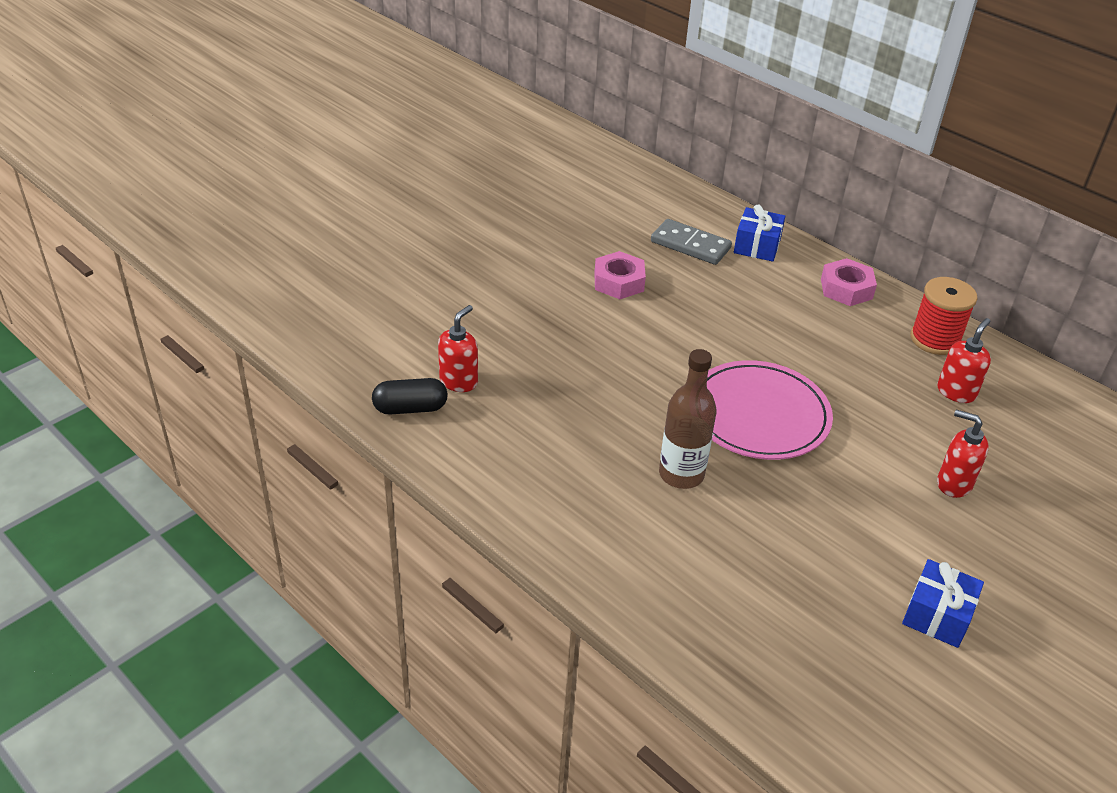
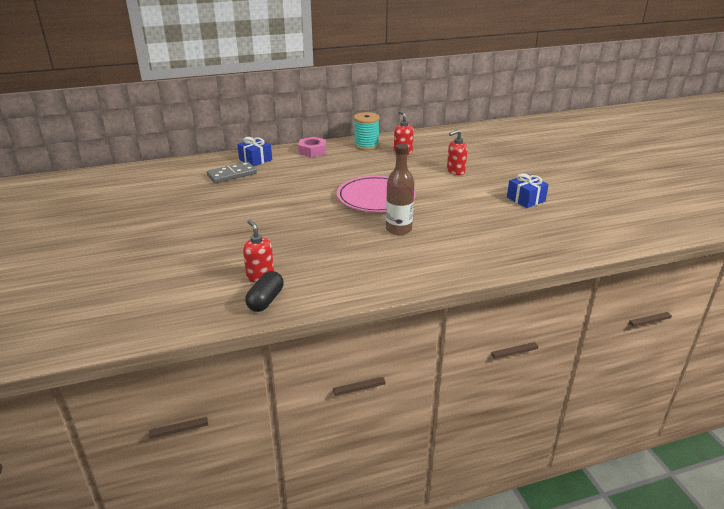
camera: 60 degrees left, 10 degrees down
(619, 282) = (235, 202): pink nut -> none
(935, 339) = (366, 145): red spool -> turquoise spool

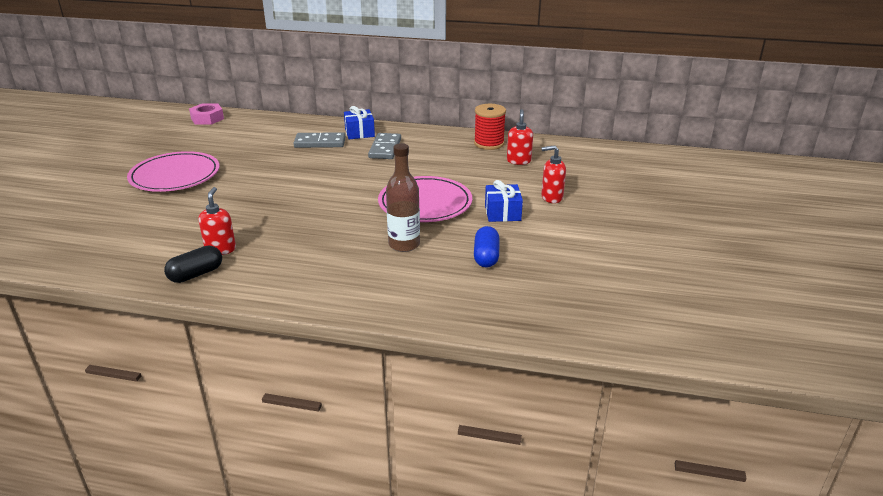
camera: 30 degrees right, 0 degrees up
(133, 232) = (175, 176): none -> pink plate
(292, 166) = (385, 148): none -> grey domino
(312, 151) = (425, 137): pink nut -> pink nut (207, 118)
(366, 145) = (489, 143): turquoise spool -> red spool
(463, 221) = (486, 256): none -> blue capsule
(525, 199) = (594, 254): blue gift -> blue gift (502, 213)

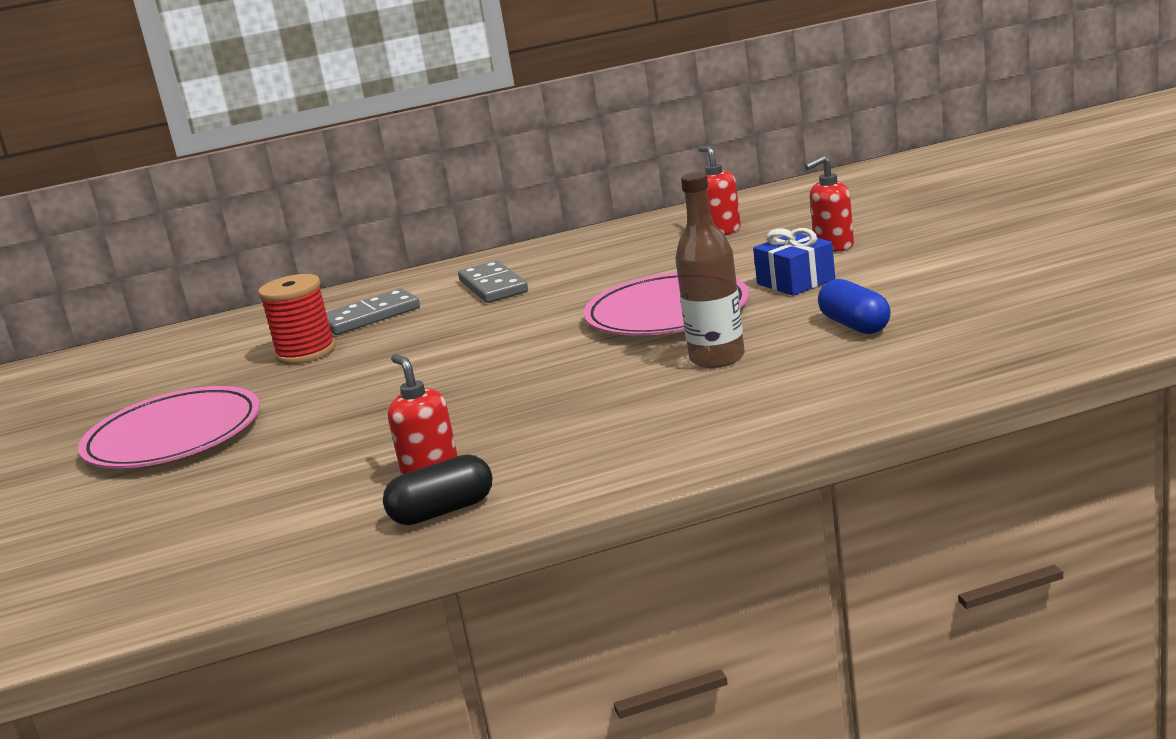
camera: 25 degrees left, 10 degrees down
(196, 274) = (443, 511): black capsule -> black capsule turned 45 degrees clockwise
(207, 118) = (100, 361): pink nut -> none
(359, 133) = (417, 286): blue gift -> none
(489, 143) = (644, 231): red spool -> red spool (306, 352)

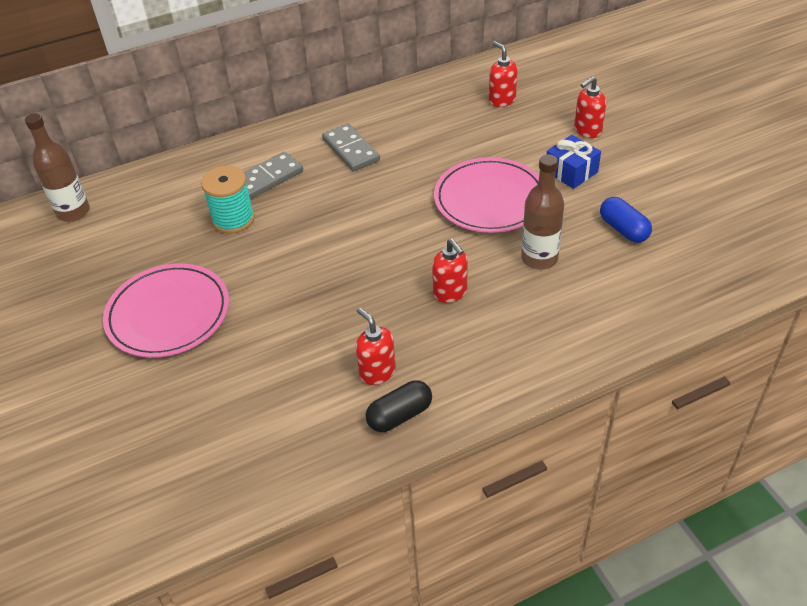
camera: 10 degrees left, 25 degrees up
(106, 360) = (73, 212): none -> brown bottle
(306, 352) = (233, 219): red spool -> turquoise spool
(572, 396) = (450, 292): none -> red soap dispenser

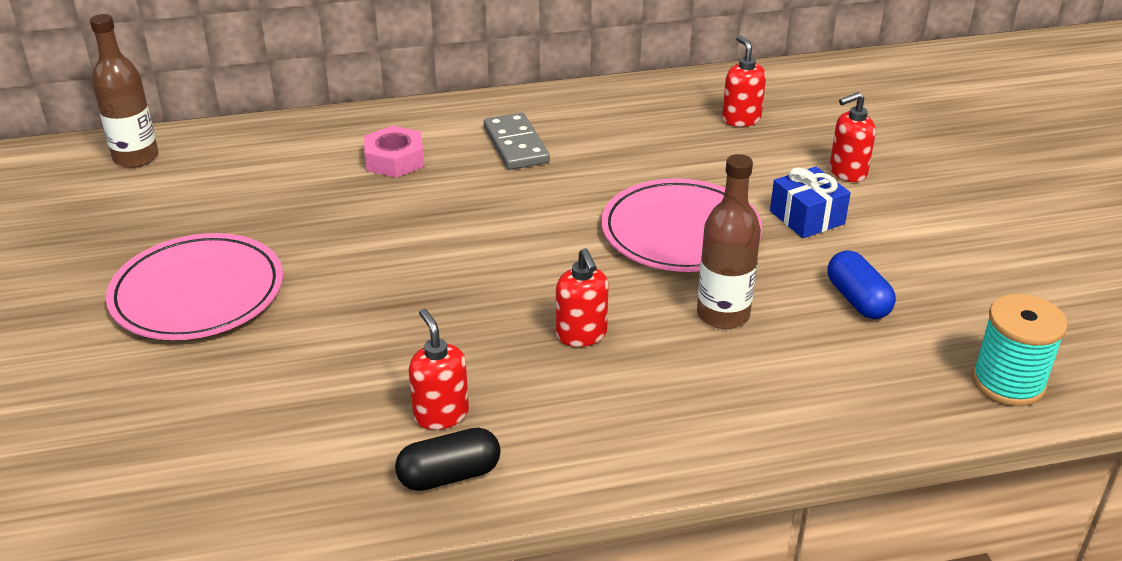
camera: 10 degrees right, 10 degrees down
(233, 219) = (330, 199): turquoise spool -> turquoise spool (1008, 382)
(268, 178) = (395, 160): grey domino -> pink nut

